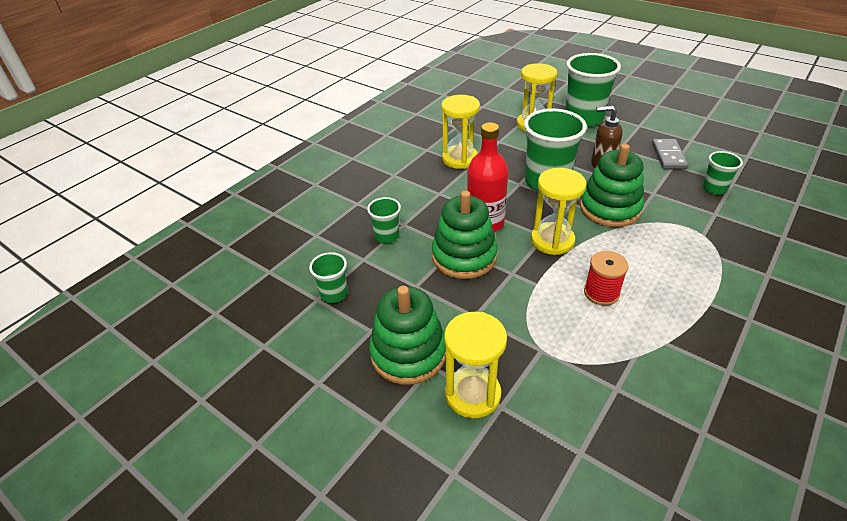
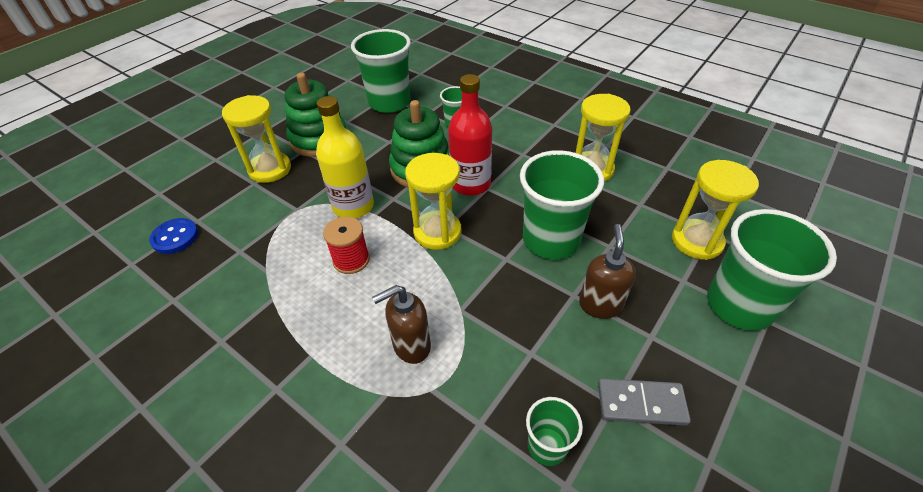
camera: 90 degrees right, 5 degrees up
(334, 294) = (389, 103): green cup -> green cup, size x1.96
(528, 301) = (353, 206): none -> yellow bottle
(609, 208) = (494, 294): green stacking toy -> none
(615, 468) = (175, 237): none -> blue button
(674, 247) = (411, 346): none -> brown soap dispenser

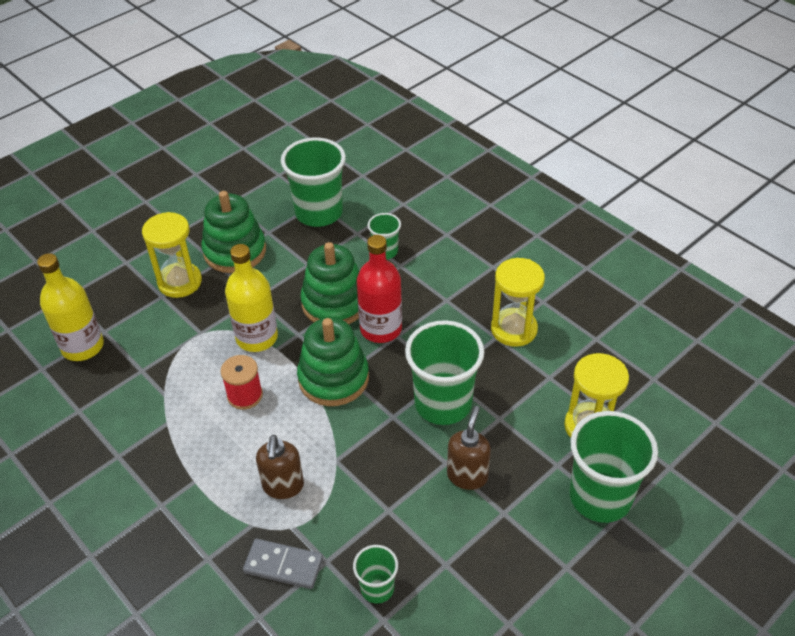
camera: 10 degrees right, 0 degrees up
(175, 237) = (82, 346): blue button -> yellow bottle
(411, 346) = (283, 486): brown soap dispenser -> brown soap dispenser turned 75 degrees counterclockwise
(437, 232) = (333, 378): yellow hourglass -> green stacking toy
(641, 403) = (470, 568): grey domino -> grey domino (283, 565)

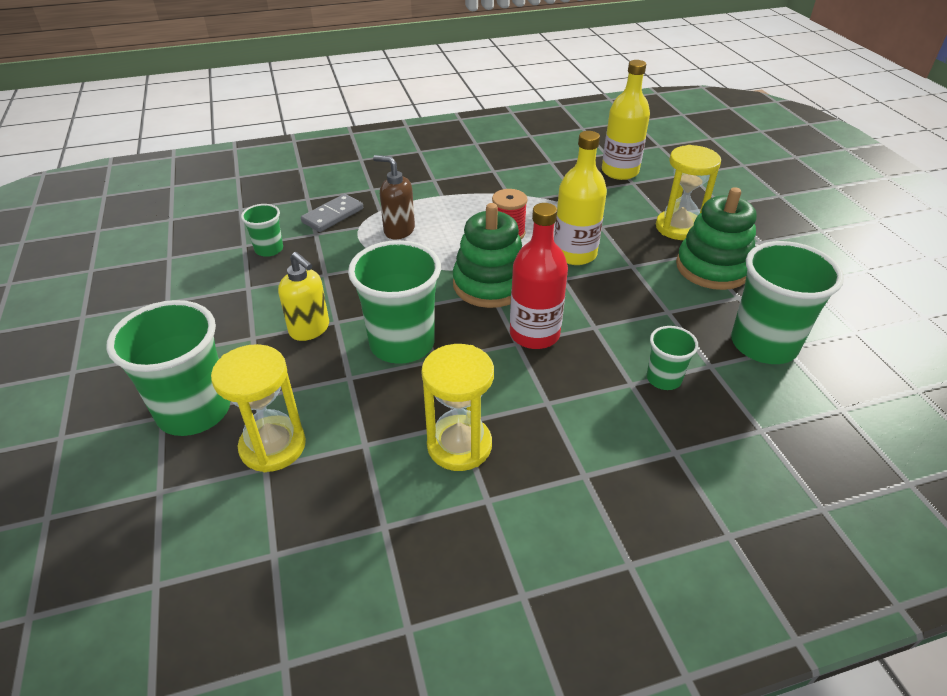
camera: 115 degrees right, 5 degrees down
(334, 303) = (594, 313): green stacking toy -> none
(467, 476) = (310, 329): brown soap dispenser -> yellow soap dispenser

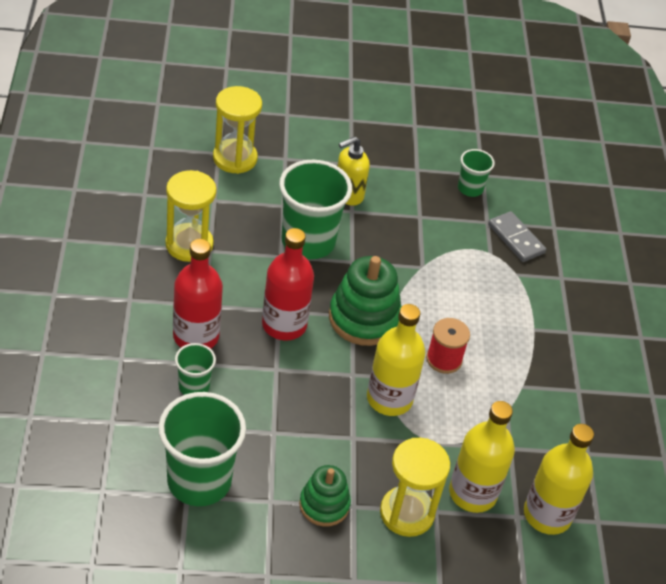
camera: 100 degrees right, 5 degrees up
(194, 411) = (285, 128): green cup -> none
(398, 230) = (474, 279): brown soap dispenser -> none
(597, 396) = (196, 336): none -> red bottle
(631, 202) = (472, 493): none -> yellow bottle
(712, 268) = (324, 505): green stacking toy -> green stacking toy, size x0.62

